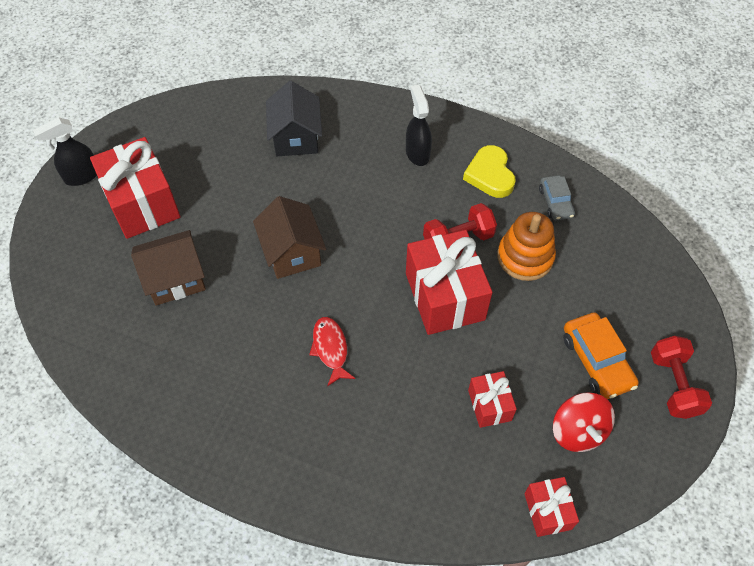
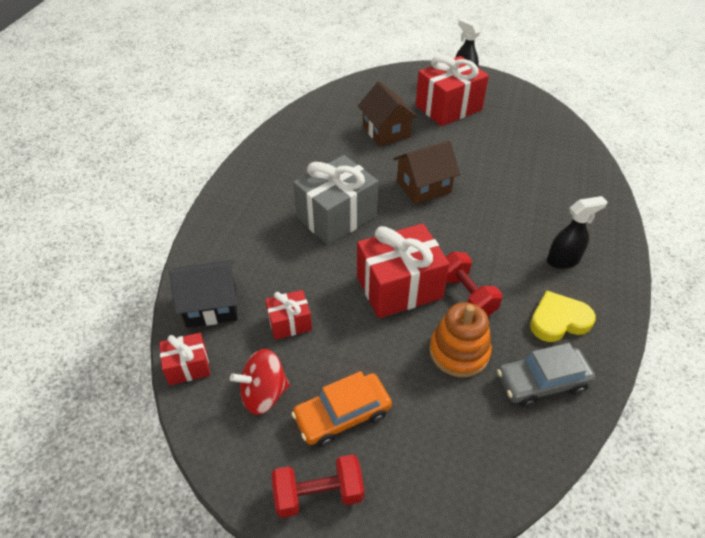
camera: 85 degrees right, 10 degrees down
(296, 137) = (546, 177): black house -> black house (211, 306)
(330, 349) = (336, 217): red fish -> grey gift
(555, 202) = (542, 382): grey car -> grey car, size x1.53

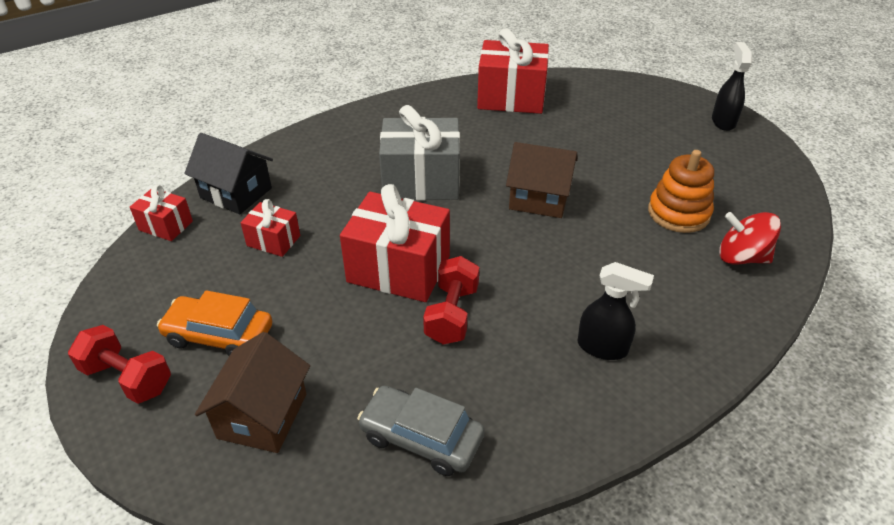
camera: 40 degrees right, 5 degrees down
(264, 394) = (187, 279): red spinning top -> red spinning top (741, 257)
(386, 131) = (566, 133): brown house -> brown house (262, 416)
(448, 108) = (666, 141): red gift -> red gift (511, 98)
(459, 352) = (379, 356): orange stacking toy -> orange stacking toy (678, 213)
(558, 320) = (517, 397): yellow heart -> none

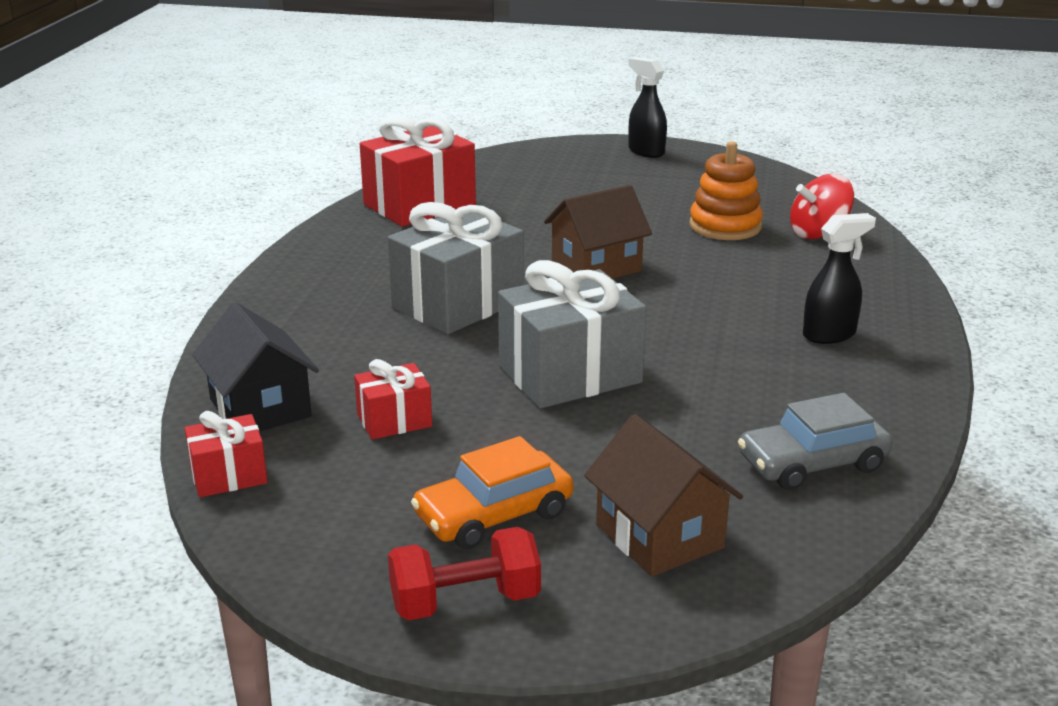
camera: 45 degrees left, 15 degrees down
(236, 193) = (260, 408): black house -> black house turned 75 degrees clockwise
(398, 269) = (570, 374): red gift -> grey gift
(452, 314) = (679, 378): red dumbbell -> none

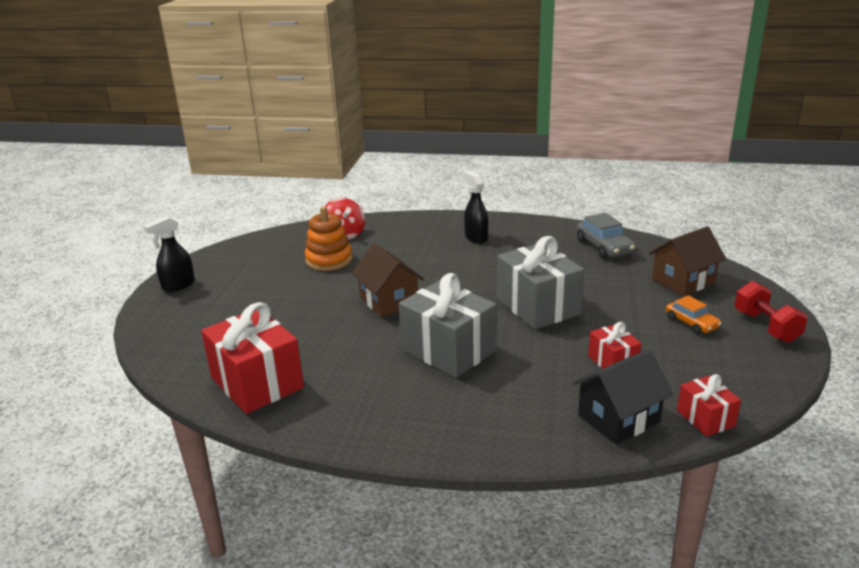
camera: 90 degrees left, 0 degrees up
(494, 515) = (691, 323): orange car -> orange car, size x0.66

